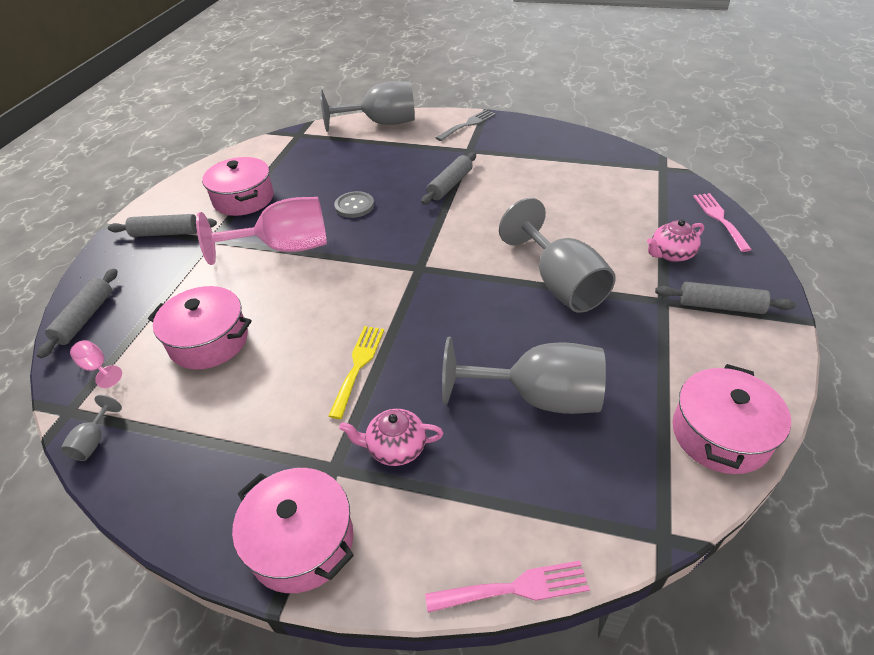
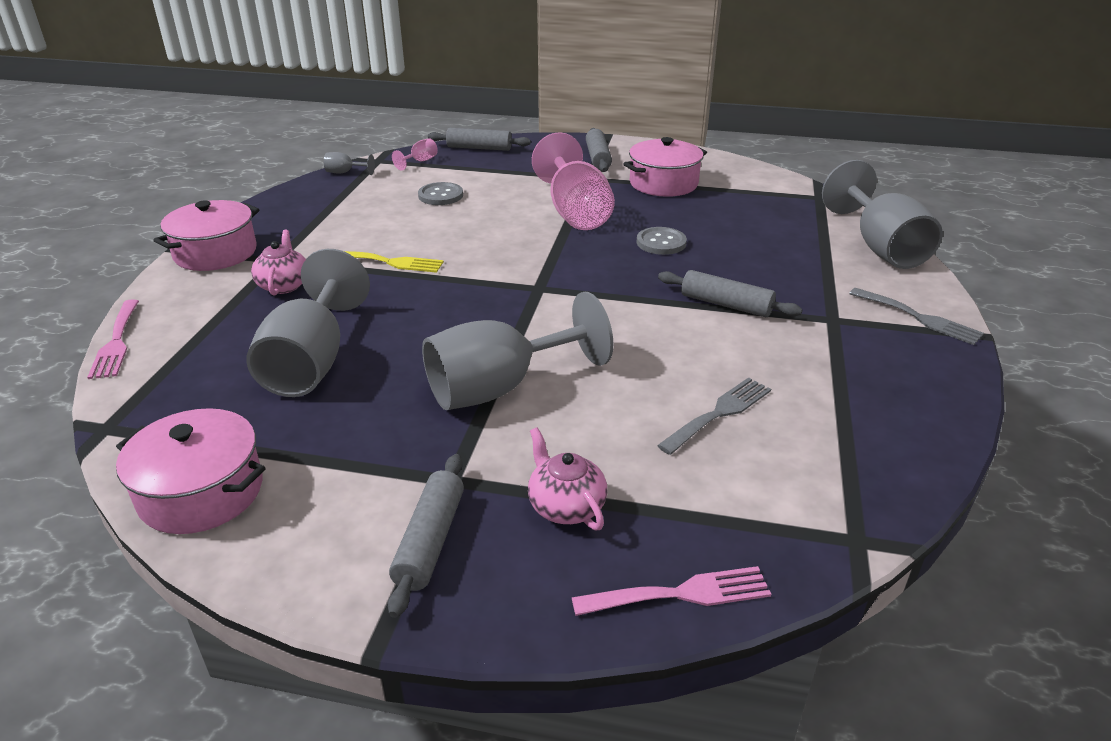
camera: 85 degrees right, 10 degrees down
(209, 341) = (440, 195): pink pot -> grey button
(572, 197) = (719, 413): none -> grey fork

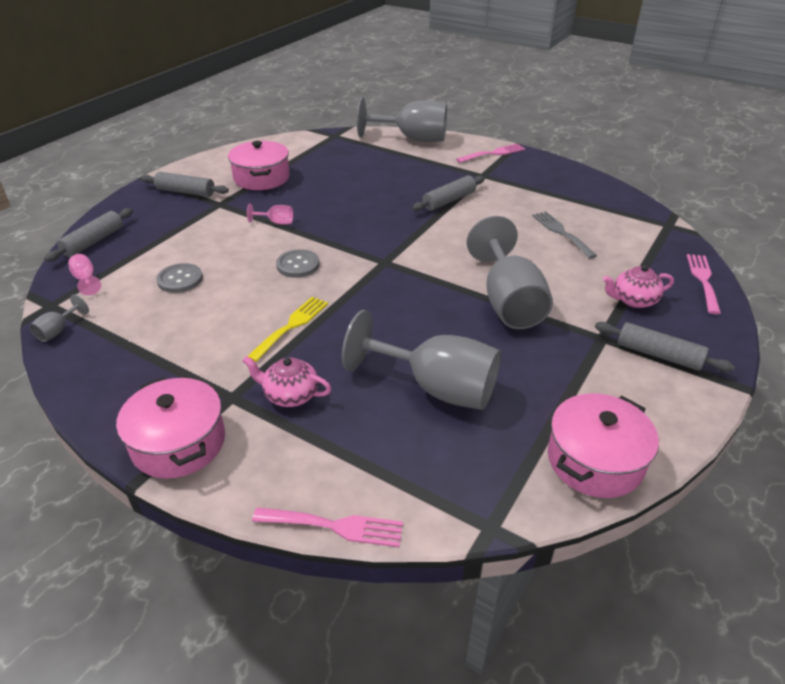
camera: 70 degrees left, 5 degrees up
(575, 212) = (276, 222): pink goblet -> pink goblet, size x0.40
(661, 243) = (353, 201): grey button -> grey button (298, 265)
(919, 318) = (493, 153): grey fork -> pink fork

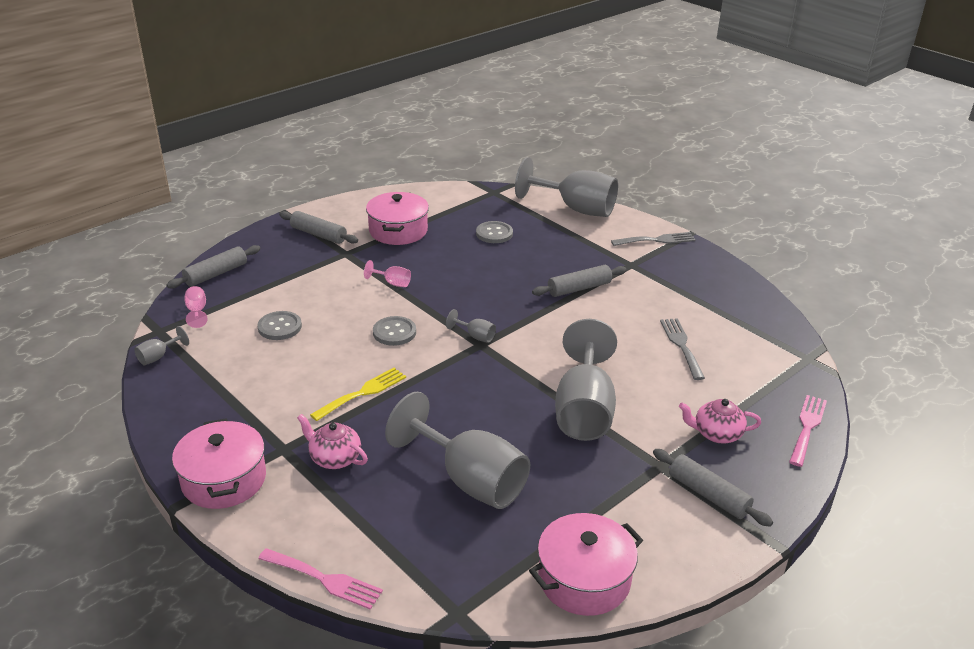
camera: 15 degrees right, 5 degrees down
(351, 168) = (494, 233): none -> grey button
(377, 255) = (475, 336): none -> grey goblet
(493, 153) = (657, 240): pink fork -> grey fork

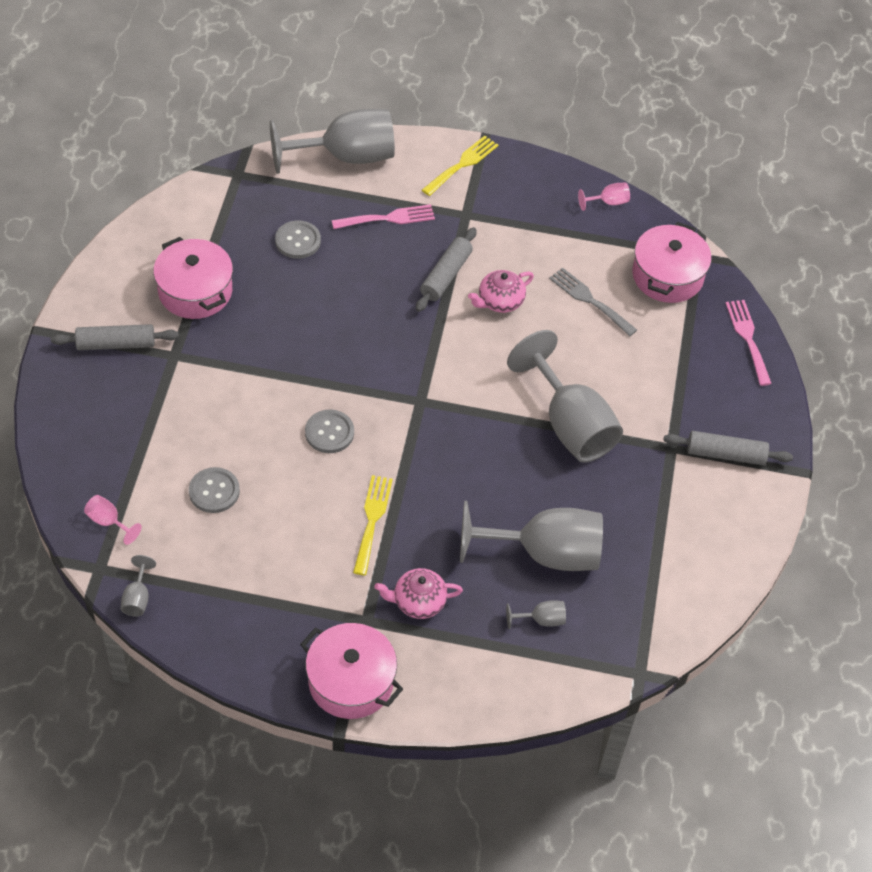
camera: 40 degrees left, 20 degrees up
(216, 274) = (69, 462): grey rolling pin -> none
(324, 579) = (523, 712): pink fork -> pink fork (388, 218)
(392, 283) = (264, 370): pink goblet -> pink goblet (608, 202)
(475, 336) = (407, 393): grey goblet -> grey goblet (541, 620)
(584, 579) = (699, 587): pink pot -> pink pot (667, 276)
(657, 240) = (462, 164): grey fork -> yellow fork
(716, 433) = (688, 387): pink teapot -> pink teapot (499, 301)

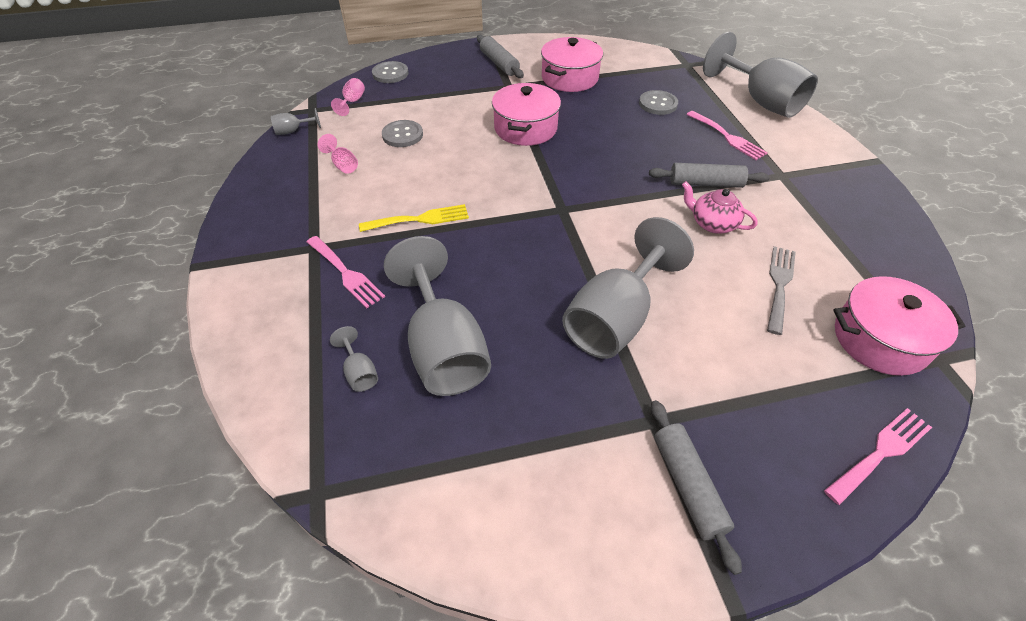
camera: 70 degrees right, 5 degrees down
(329, 432) = (492, 171): grey button -> grey button (390, 73)
(351, 681) = (246, 257): pink pot -> pink pot (525, 128)
(418, 602) = (346, 273): pink teapot -> pink fork
(462, 164) = (830, 157): yellow fork -> none
(608, 202) = (912, 261): pink goblet -> pink goblet (343, 165)

